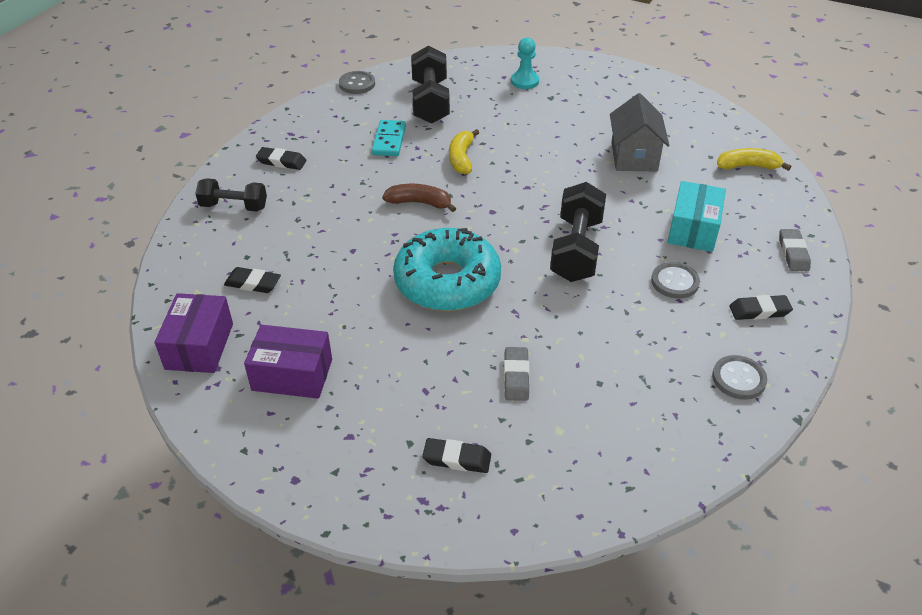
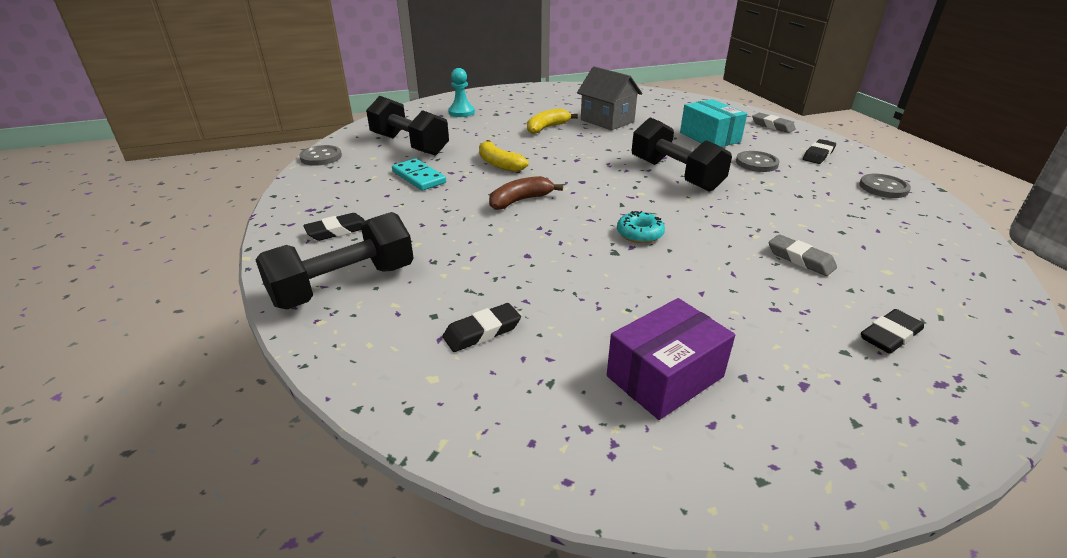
camera: 45 degrees left, 10 degrees down
(199, 346) = (529, 424): purple box -> none
(234, 206) = (344, 285): black dumbbell -> black dumbbell, size x1.56
(447, 282) = (639, 234): turquoise donut -> turquoise donut, size x0.41
(748, 166) = (672, 102): yellow banana -> yellow banana (547, 128)

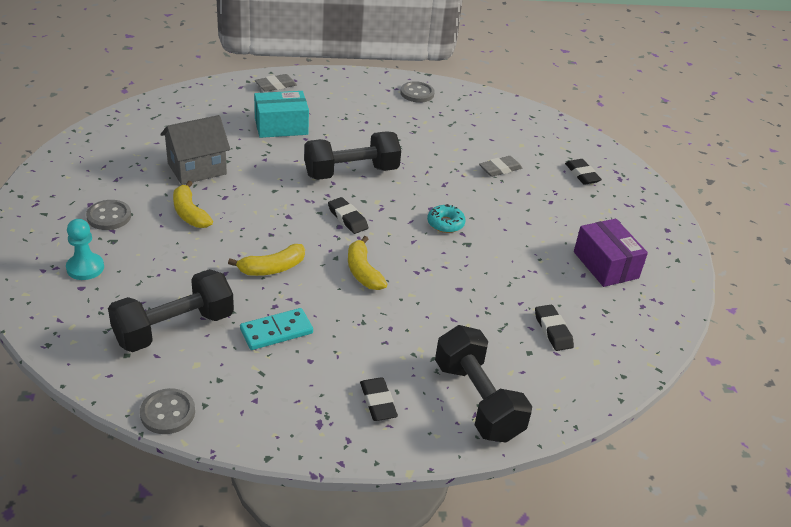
camera: 80 degrees left, 5 degrees up
(520, 200) = (363, 272): brown banana -> yellow banana
(756, 163) = (349, 126): grey button -> grey button (109, 216)
(818, 155) = (349, 92): black eraser -> black eraser (347, 218)

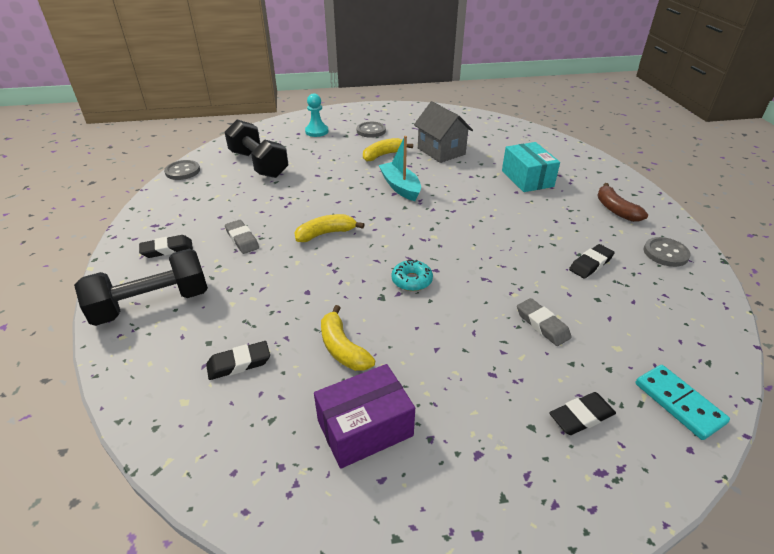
camera: 90 degrees right, 0 degrees up
(272, 268) = (325, 192): yellow banana -> yellow banana (342, 348)
(275, 86) = (594, 170): grey eraser -> grey eraser (242, 239)
(276, 210) = (400, 187): none -> turquoise boat
(276, 331) = (252, 200): turquoise domino -> turquoise domino (679, 403)
(347, 218) = (400, 221): black eraser -> black eraser (590, 264)
(350, 96) = (615, 210): none -> brown banana
(351, 172) = (474, 219): black dumbbell -> none

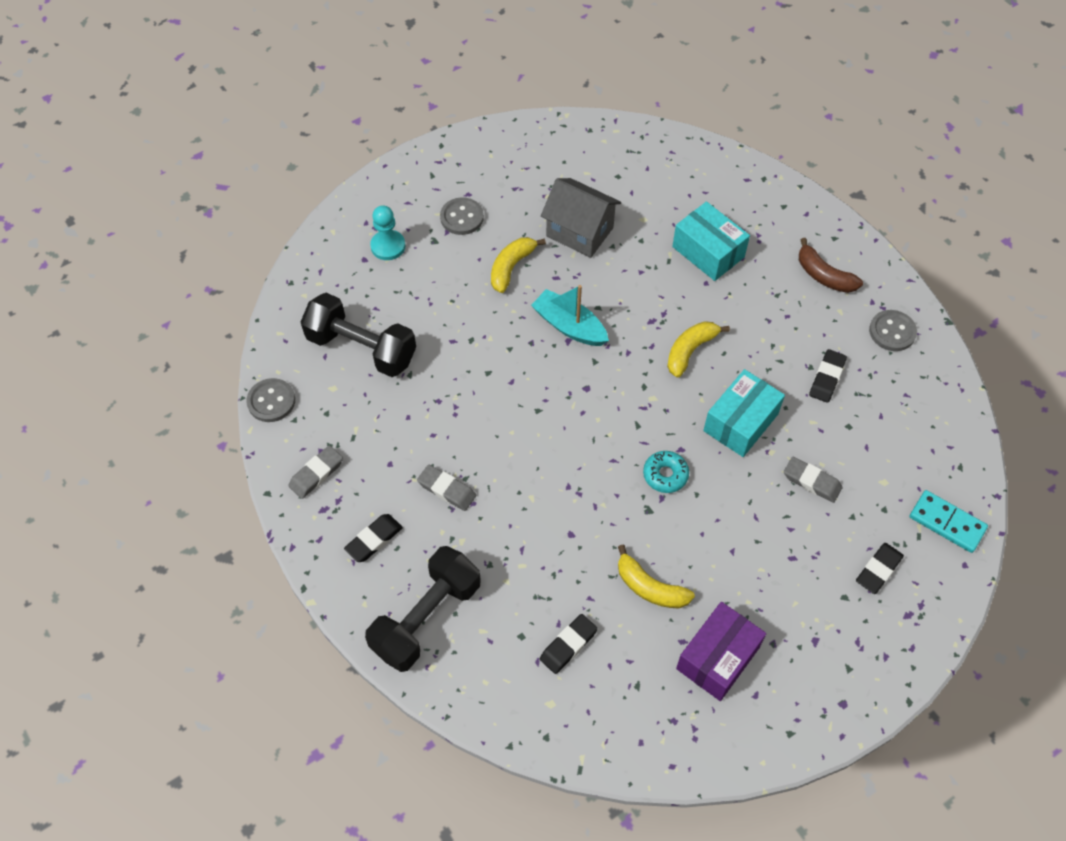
camera: 25 degrees left, 20 degrees up
(170, 208) = (316, 474): none -> grey eraser
(326, 234) = (534, 442): yellow banana -> yellow banana (690, 351)
(497, 269) = (740, 422): none -> turquoise box

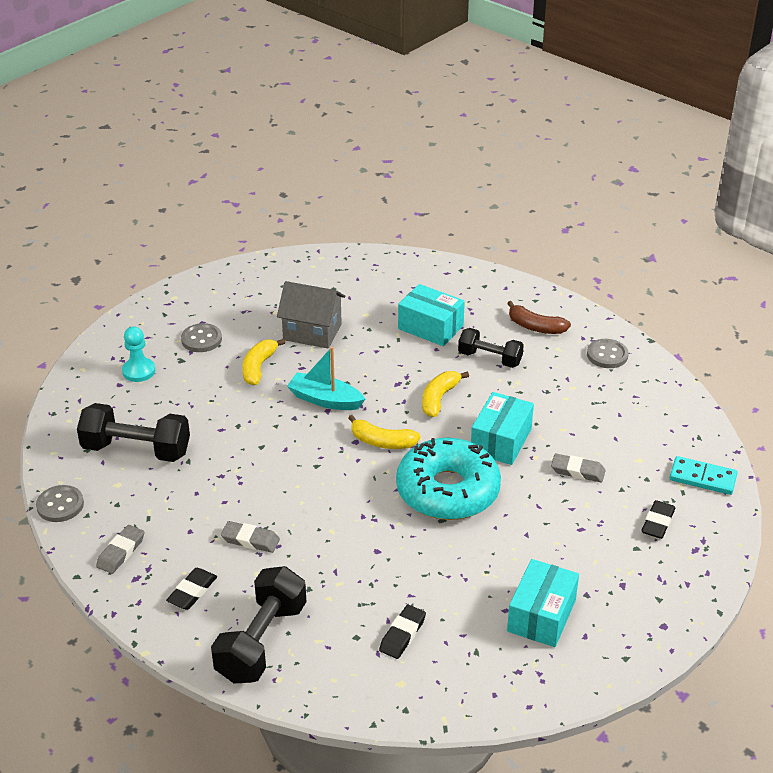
camera: 15 degrees left, 20 degrees down
(650, 587) = (462, 576): yellow banana -> yellow banana (382, 442)
(665, 475) = (447, 491): turquoise donut -> turquoise donut, size x2.45
(717, 658) = (541, 615): purple box -> turquoise box
(760, 308) = (490, 358): none -> black dumbbell
(827, 378) = (564, 396): black eraser -> none

